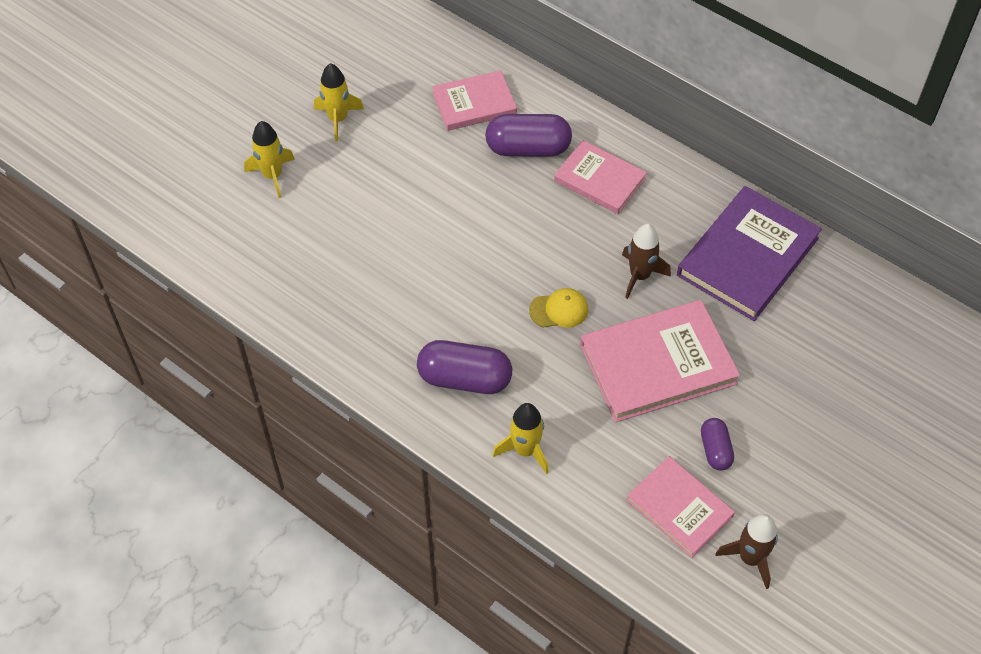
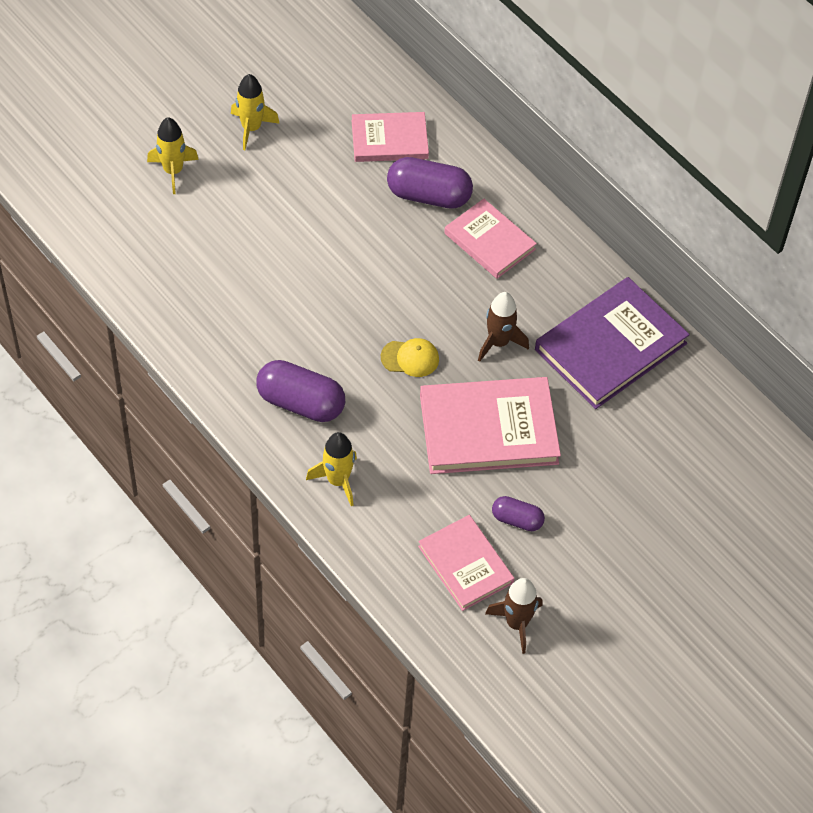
camera: 10 degrees right, 0 degrees up
(715, 450) = (517, 520): purple capsule -> purple capsule turned 75 degrees counterclockwise

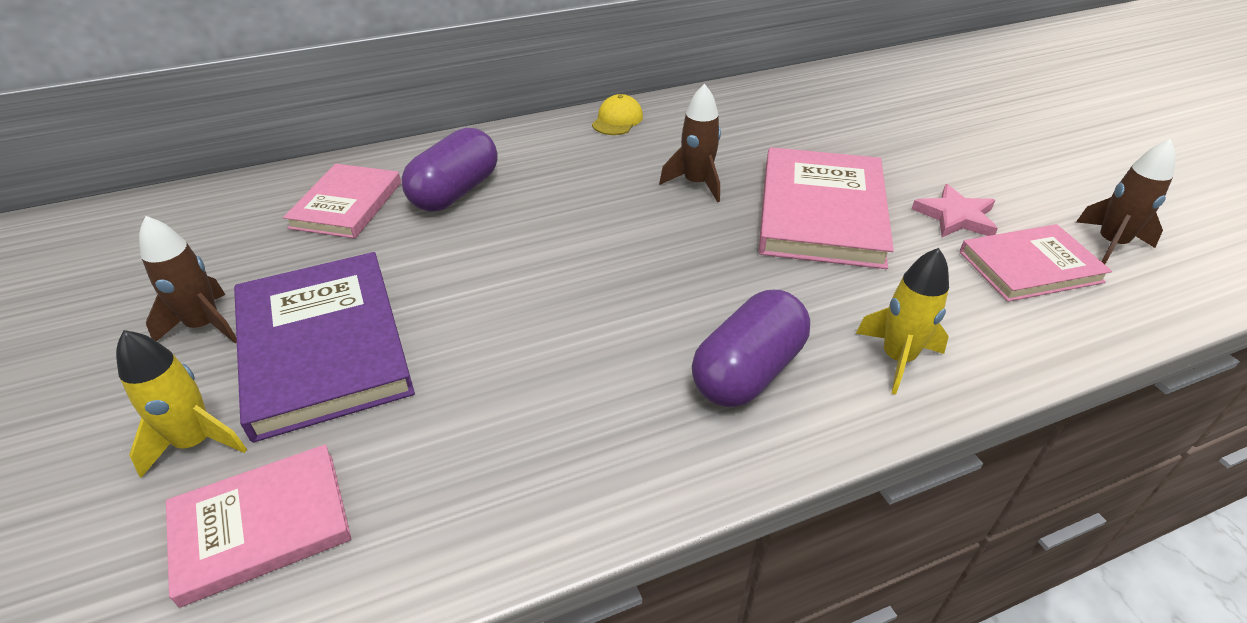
camera: 70 degrees left, 15 degrees down
(251, 128) = (205, 325): yellow rocket -> brown rocket
(410, 358) = (698, 252): yellow cap -> yellow cap (617, 120)
(489, 241) = (550, 164): pink book -> pink book (261, 526)
(517, 520) = (955, 216): purple capsule -> pink star
(610, 346) = (725, 120): purple book -> purple book (323, 347)

